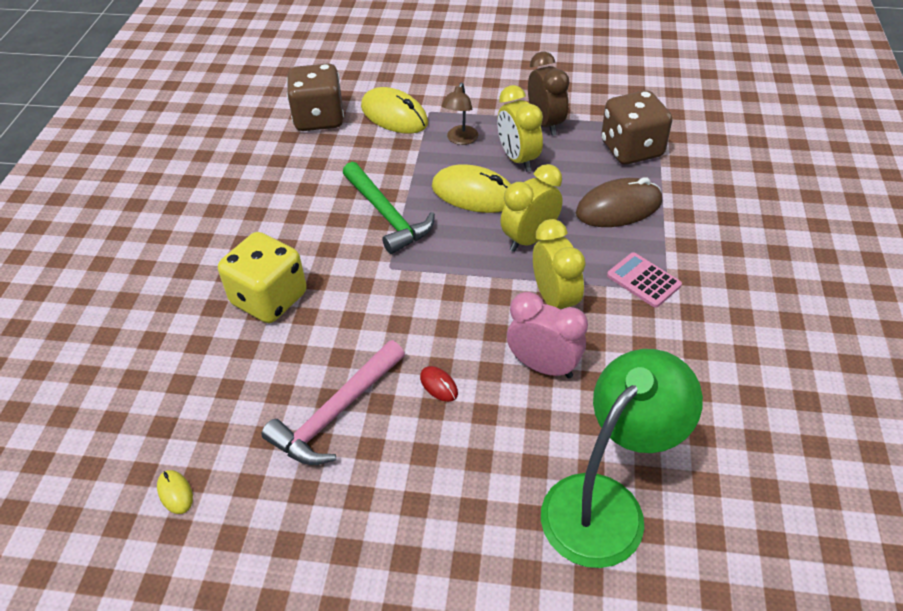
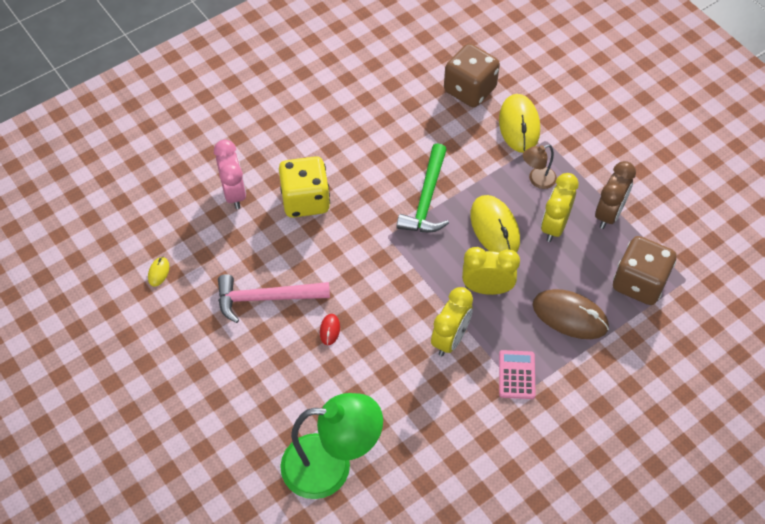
camera: 45 degrees right, 10 degrees up
(543, 366) = (393, 370): pink clock -> pink clock (234, 193)

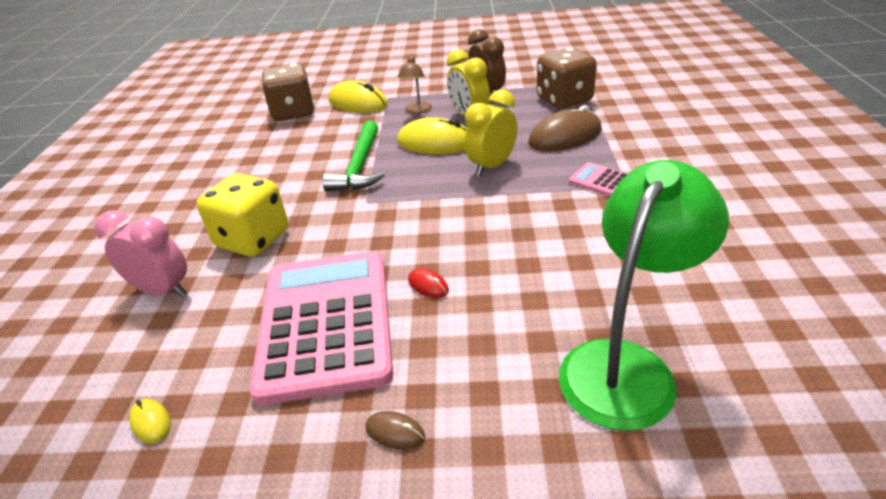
camera: 50 degrees left, 20 degrees down
(220, 382) = (395, 432): none -> brown mouse
(266, 298) = (326, 323): pink hammer -> pink calculator
(426, 199) = (359, 166): green hammer -> green hammer turned 45 degrees clockwise
(450, 339) = (526, 205): yellow clock -> none

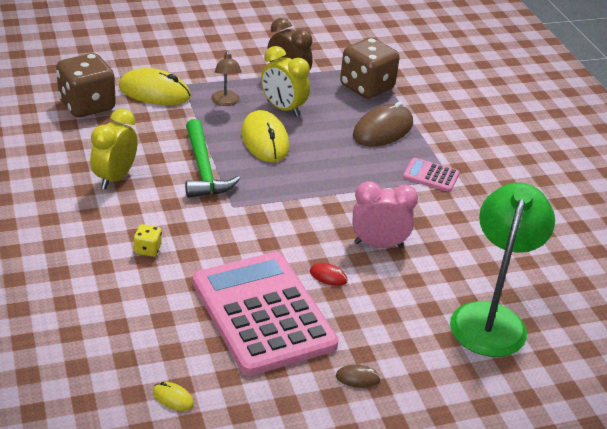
camera: 25 degrees left, 0 degrees up
(163, 290) = (97, 302): pink clock -> pink clock (378, 245)
(253, 239) = (147, 249): yellow dice -> yellow dice, size x0.43
(435, 143) = (264, 140): yellow mouse -> yellow mouse turned 75 degrees clockwise
(492, 166) = (330, 164): yellow clock -> yellow clock (115, 178)

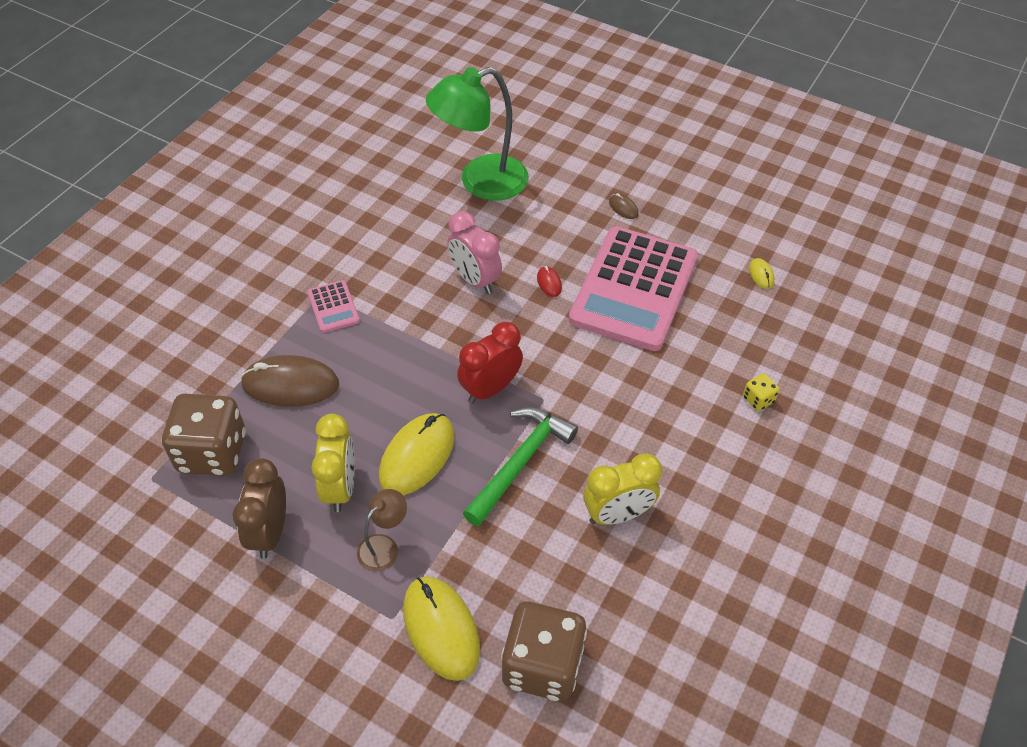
camera: 130 degrees left, 15 degrees up
(147, 249) = (666, 405): yellow dice -> yellow dice (758, 400)
(272, 192) = (490, 389): none -> red clock

